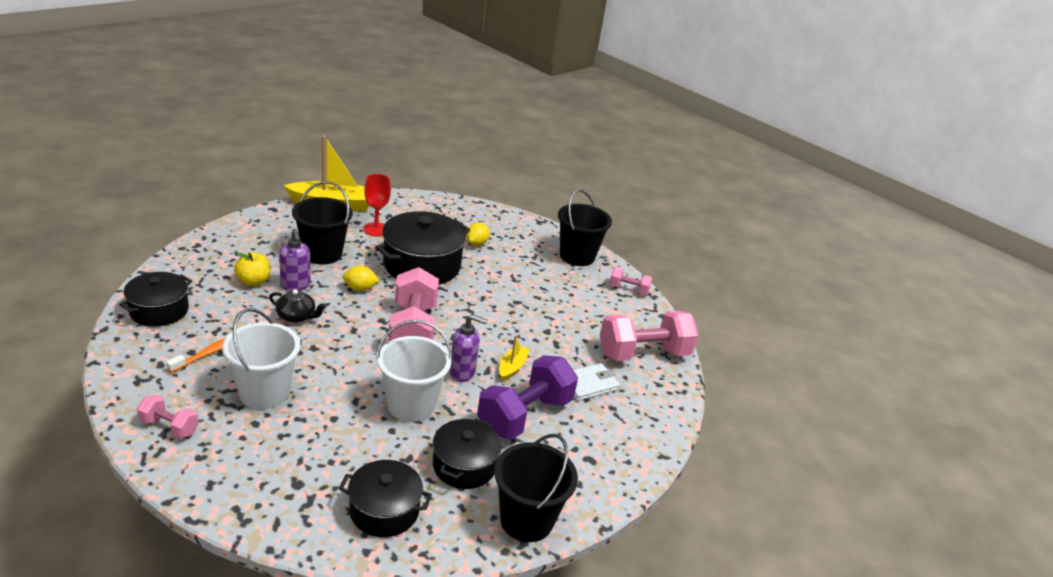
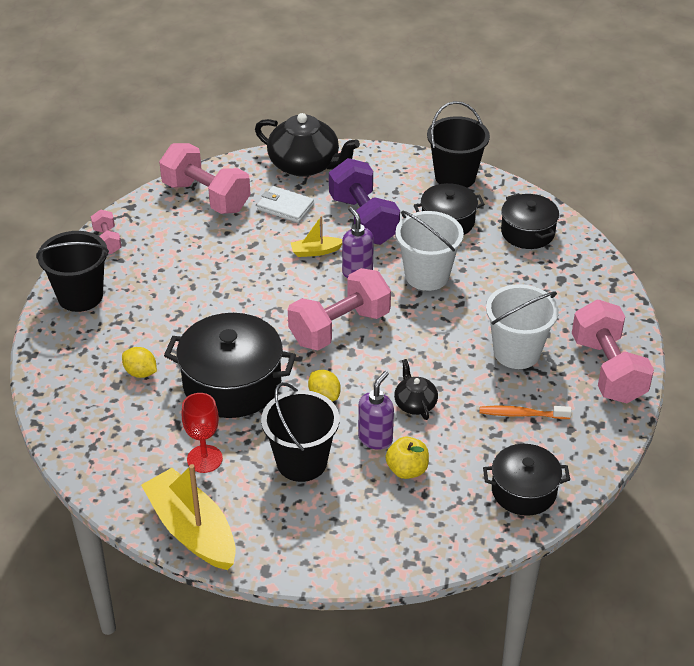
camera: 120 degrees left, 10 degrees up
(169, 427) = (608, 370): pink dumbbell -> pink dumbbell, size x2.00
(476, 243) = (140, 372): yellow lemon -> yellow lemon turned 45 degrees clockwise
(524, 415) = (363, 220): purple dumbbell -> purple dumbbell turned 60 degrees clockwise
(642, 430) = (305, 165): none -> black teapot

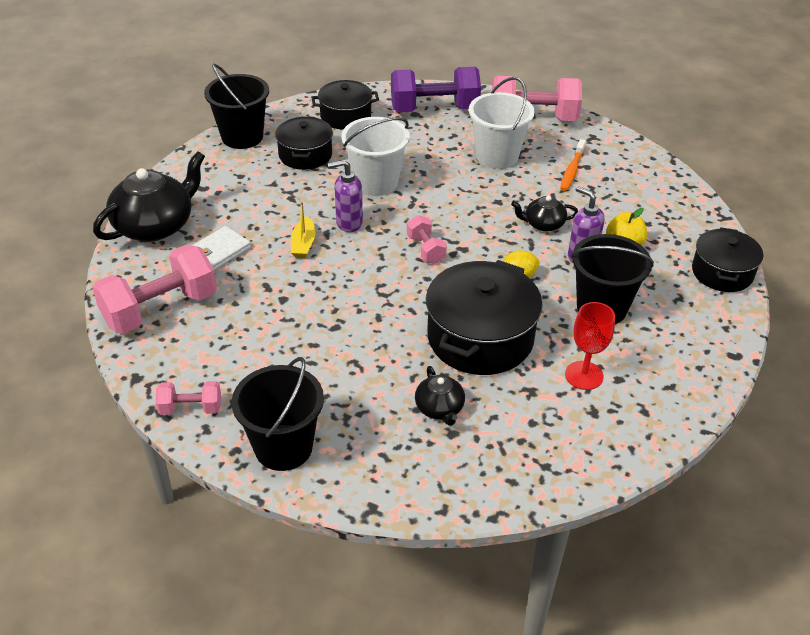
camera: 75 degrees left, 0 degrees up
(140, 372) = (439, 408): yellow lemon -> black teapot
(192, 530) = (680, 399): yellow boat -> none
(339, 328) = (426, 249): pink dumbbell -> pink dumbbell, size x0.50
(363, 220) = (272, 204): purple dumbbell -> purple dumbbell (434, 109)
(524, 491) = (658, 188): black pot -> black pot (722, 272)

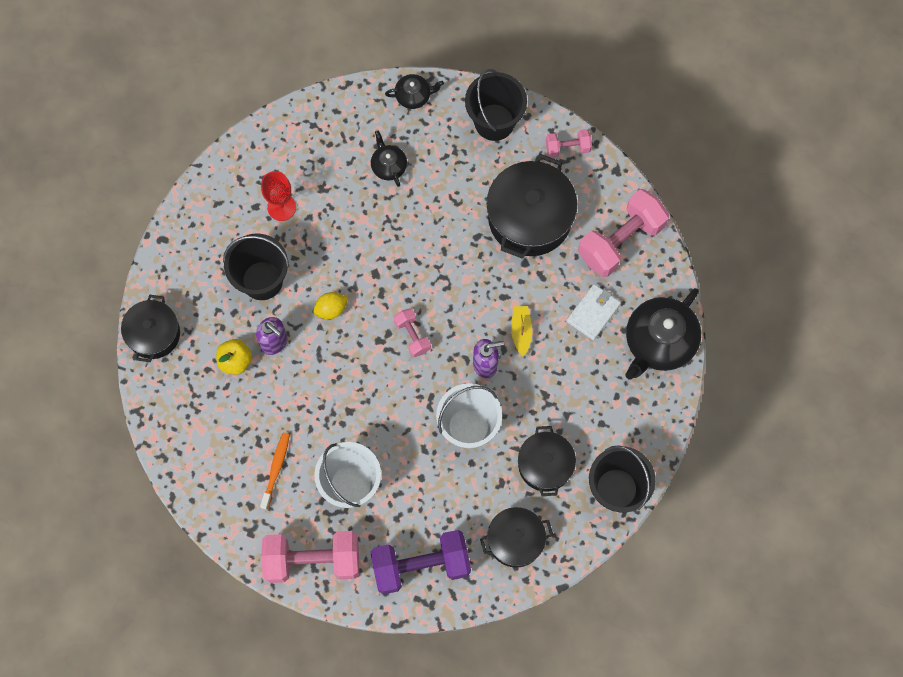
camera: 175 degrees right, 30 degrees up
(480, 338) = (361, 237): black pot -> black pot (529, 217)
(543, 224) = (307, 382): black teapot -> black teapot (414, 96)

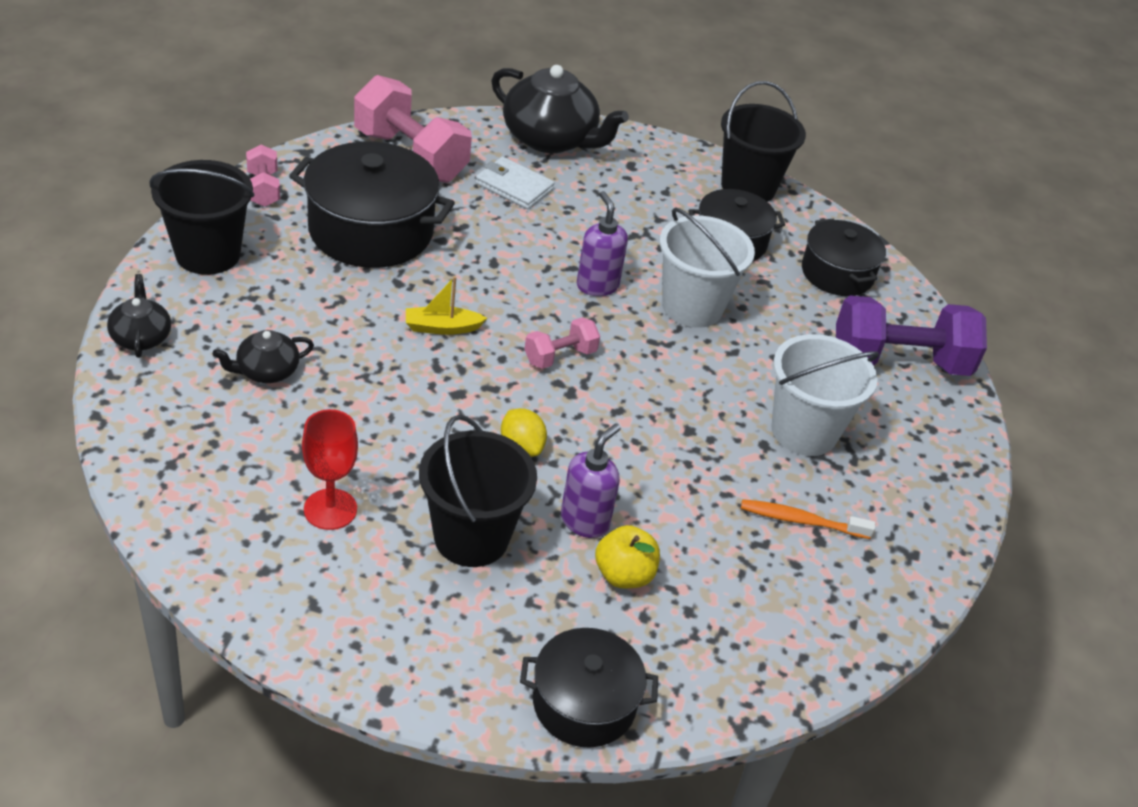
camera: 100 degrees left, 30 degrees down
(313, 560) = (930, 478): pink dumbbell -> none
(421, 565) = (899, 362): purple dumbbell -> purple dumbbell turned 75 degrees counterclockwise
(521, 331) = (545, 250): yellow boat -> yellow boat (442, 328)

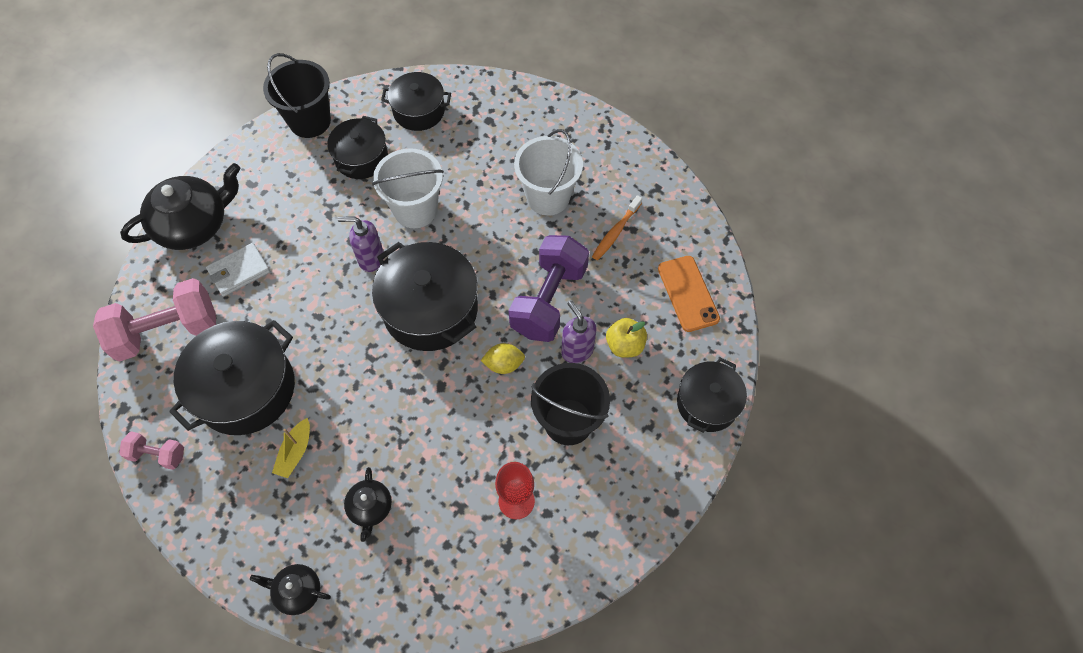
camera: 60 degrees left, 20 degrees up
(208, 254) = (221, 518): black bucket -> none
(442, 328) = (372, 374): yellow boat -> yellow boat (295, 452)
(560, 356) = (430, 309): pink dumbbell -> black pot
(756, 635) = (688, 293): none -> orange phone
(899, 362) = (510, 117): purple dumbbell -> purple dumbbell (549, 300)

